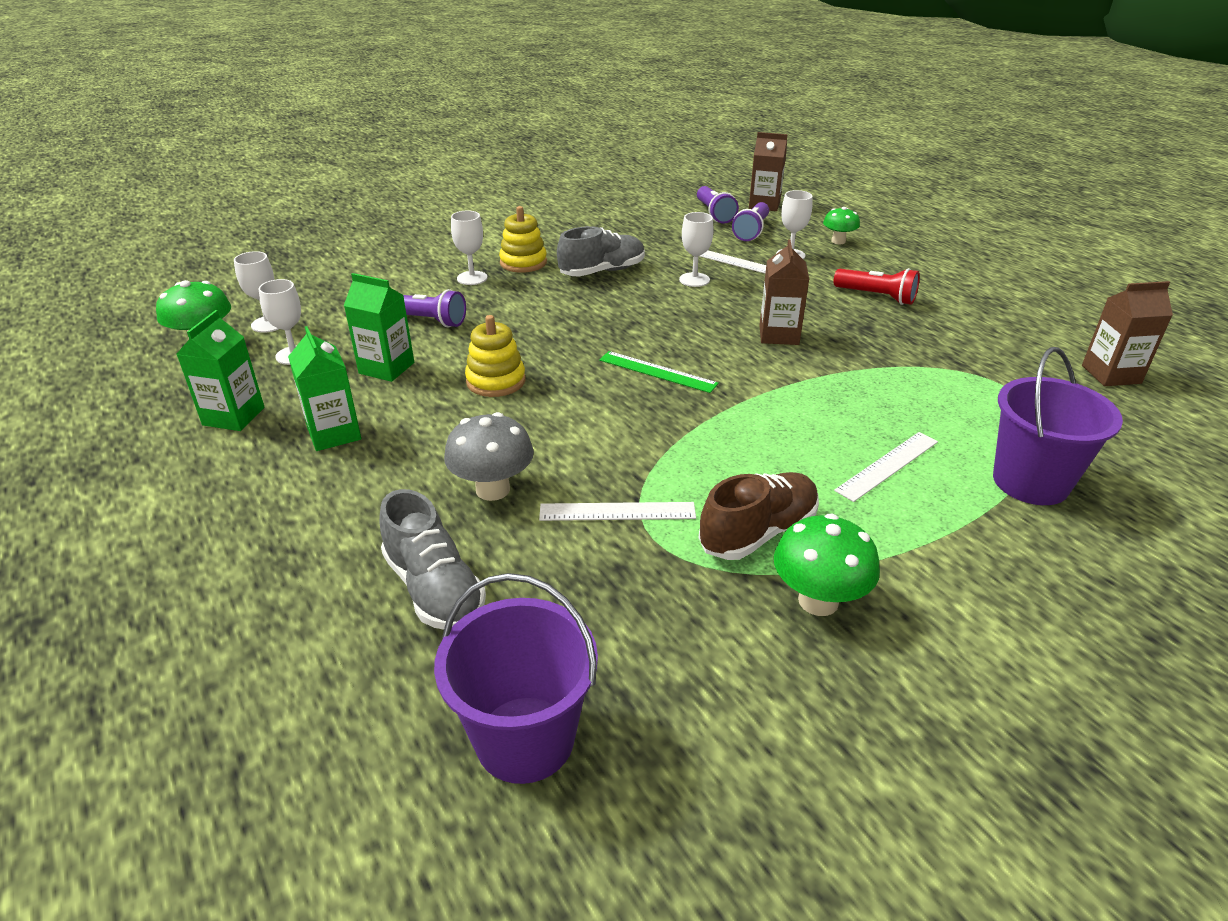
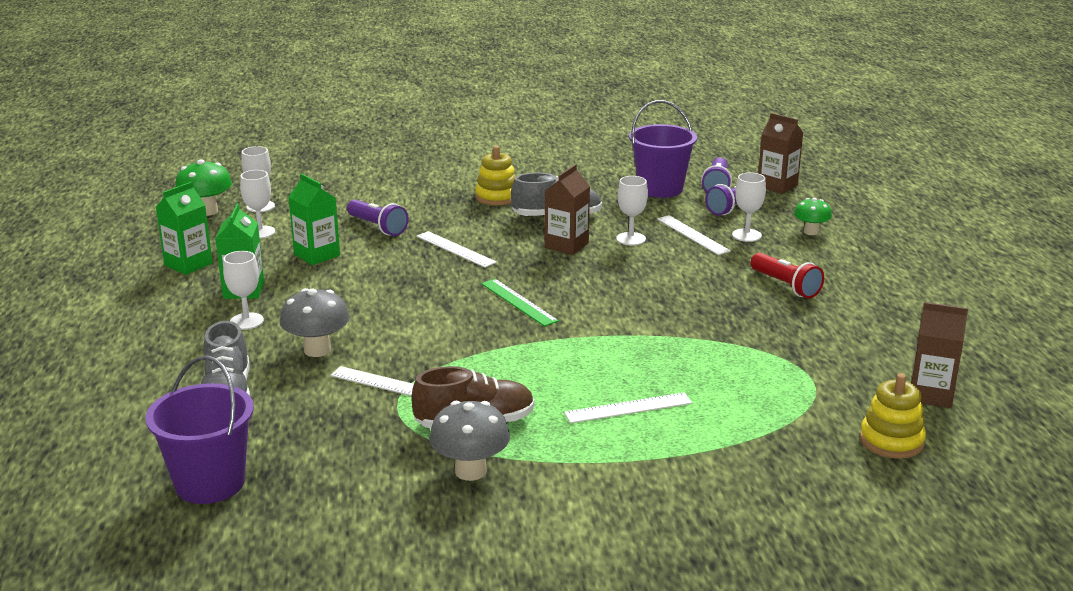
camera: 25 degrees right, 10 degrees down
(472, 278) = (443, 201): white goblet -> white goblet (246, 321)
(496, 381) = (387, 281): yellow stacking toy -> yellow stacking toy (891, 441)
(535, 327) = (455, 249): none -> white ruler
(778, 335) = (654, 297): brown carton -> brown carton (566, 245)
(818, 601) = (470, 471): green mushroom -> grey mushroom
(1030, 482) = (735, 448): purple bucket -> purple bucket (660, 189)

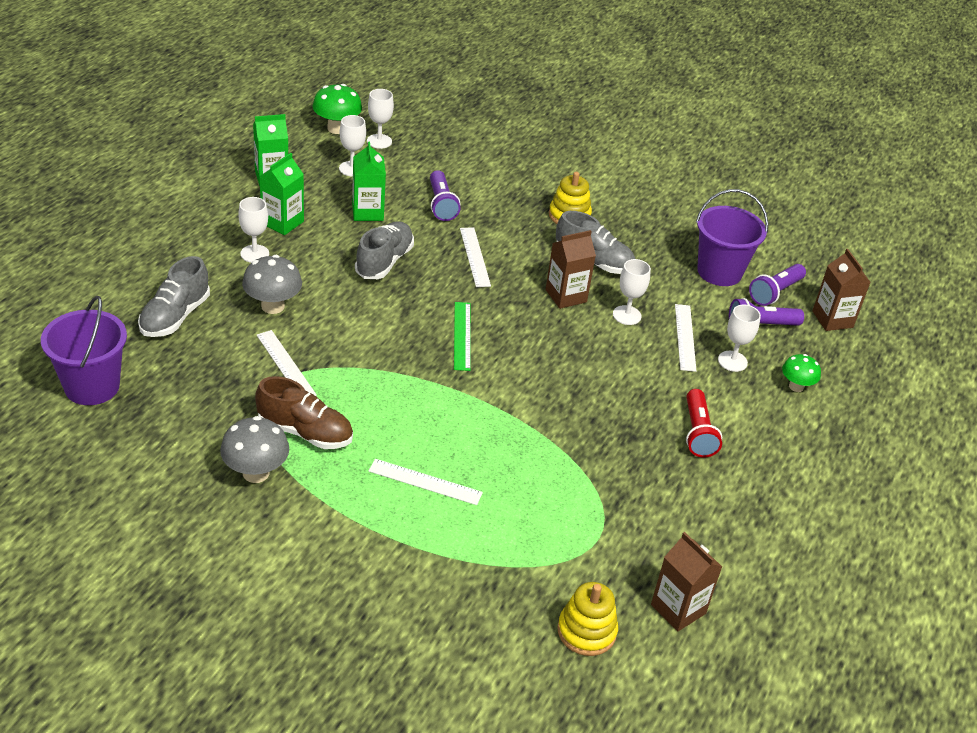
camera: 30 degrees right, 15 degrees up
(380, 281) = (384, 262): none -> grey shoe

